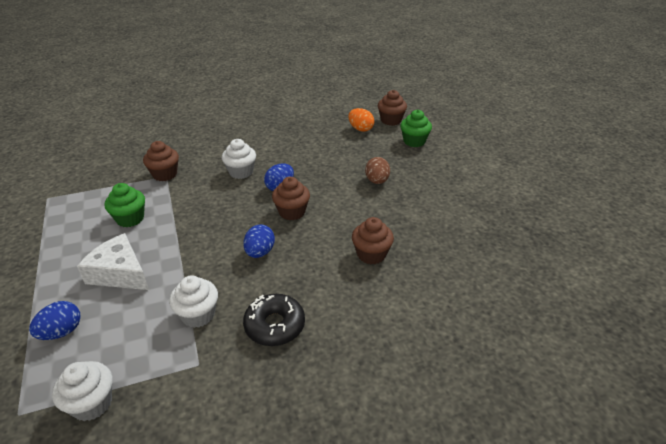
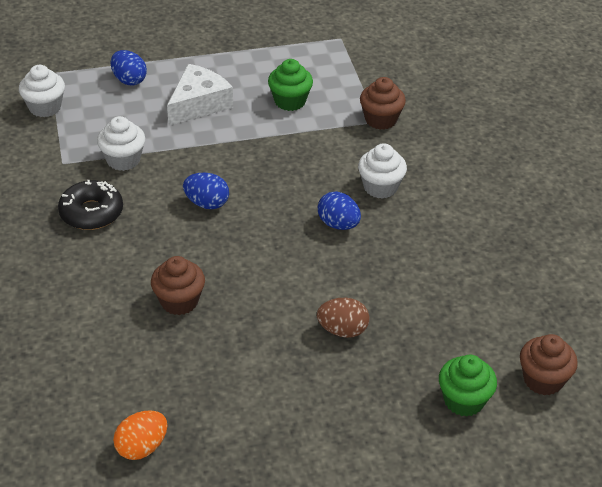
camera: 95 degrees right, 5 degrees up
(292, 212) = (280, 233): brown cupcake -> none
(360, 129) = (508, 331): orange egg -> orange egg (142, 447)

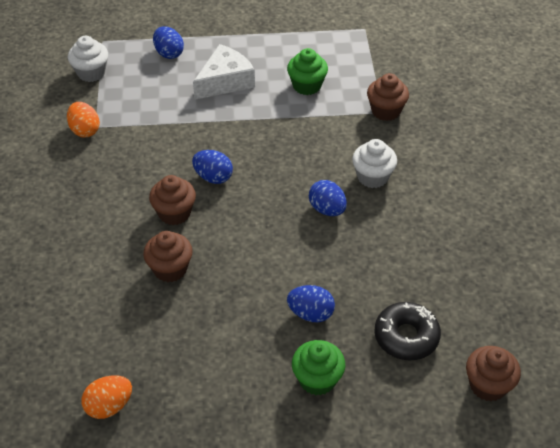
camera: 10 degrees right, 5 degrees up
(51, 168) = (85, 130): none -> orange egg
(91, 212) = (111, 176): black donut -> black donut (406, 336)
(123, 160) = (148, 128): white cupcake -> none
(171, 244) = (174, 213): none -> brown cupcake
(342, 330) = (310, 313): brown egg -> blue egg
(464, 400) = (409, 397): green cupcake -> green cupcake (317, 379)

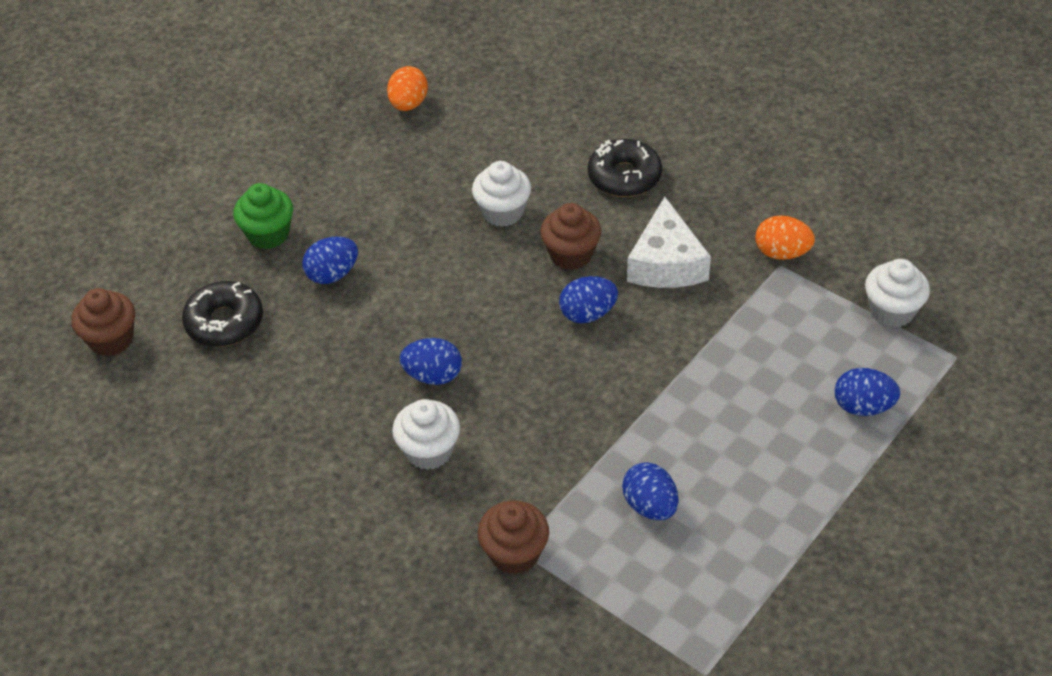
camera: 135 degrees right, 0 degrees up
(80, 232) = (624, 176): none -> black donut
(170, 269) = (502, 212): brown cupcake -> white cupcake
(225, 81) = (745, 428): white cheese -> white cheese (666, 263)
(307, 86) = (650, 506): green cupcake -> blue egg

